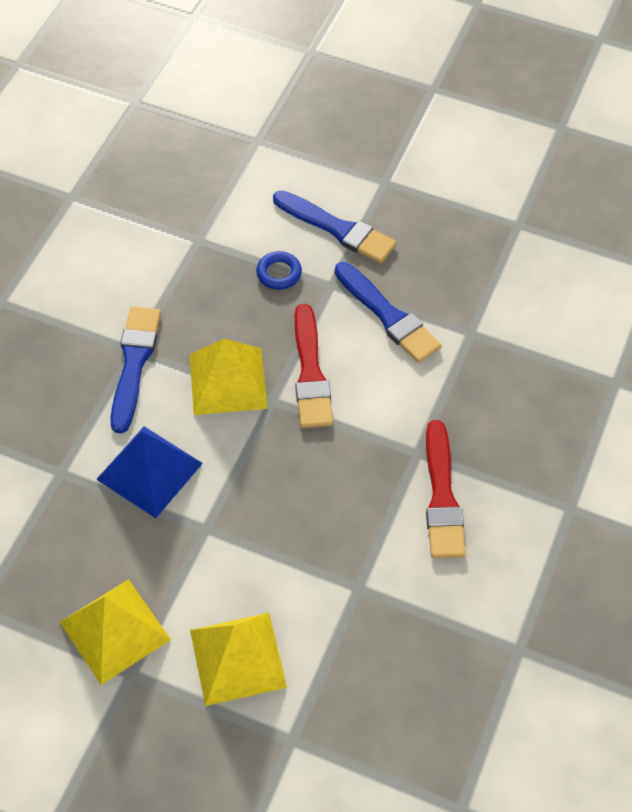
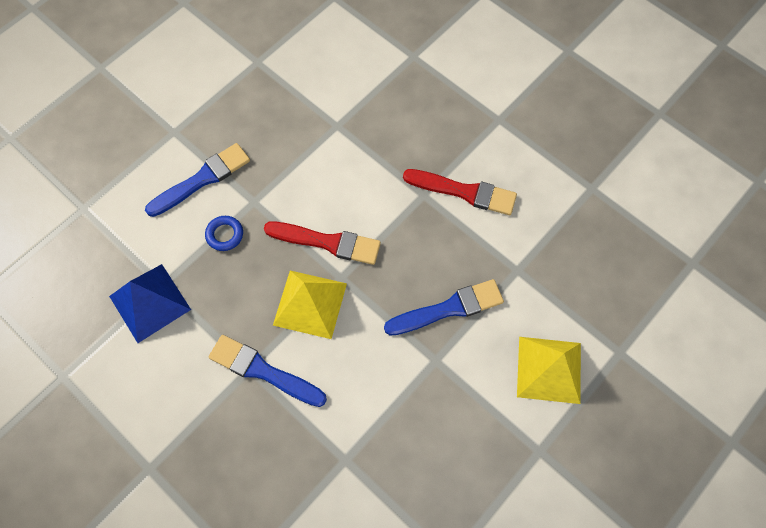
camera: 70 degrees left, 10 degrees up
(115, 630) = (501, 453): yellow pyramid -> none
(149, 471) = (370, 387): blue pyramid -> blue pyramid (150, 302)
(388, 316) = (299, 173): blue brush -> blue brush (448, 309)

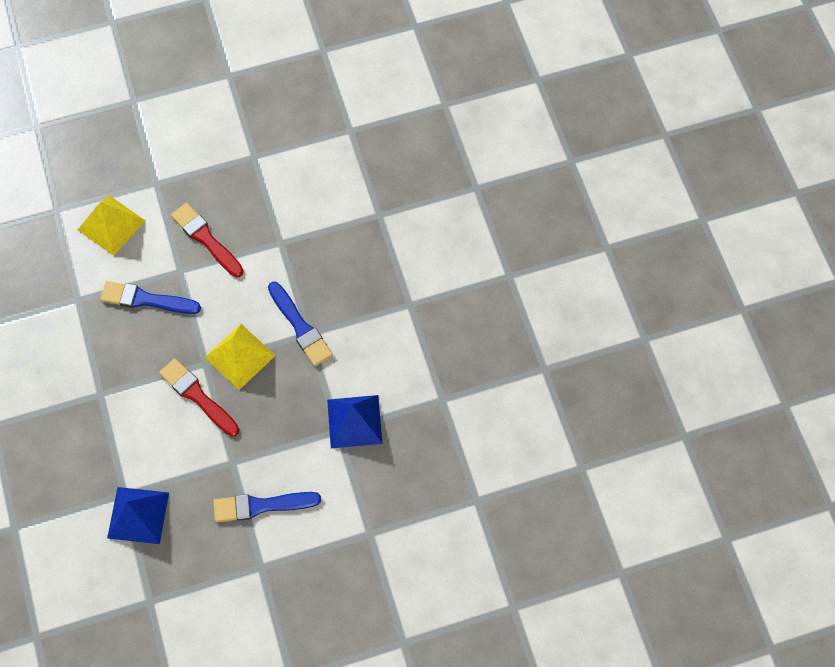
camera: 150 degrees left, 0 degrees up
(225, 235) = (270, 446): blue ring -> none
(313, 116) = (138, 515): none -> blue pyramid
(464, 192) = (69, 379): red brush -> red brush (206, 239)

